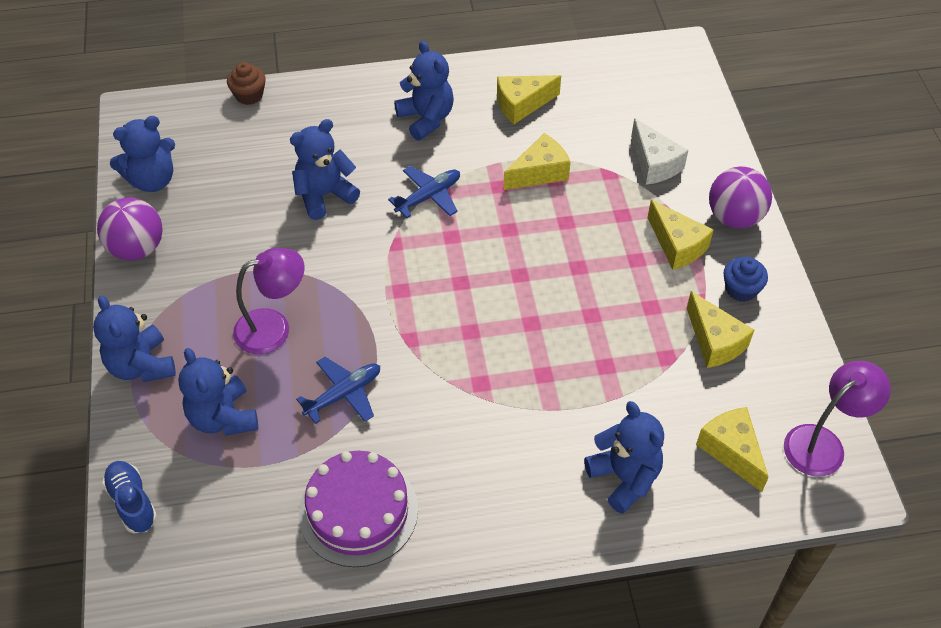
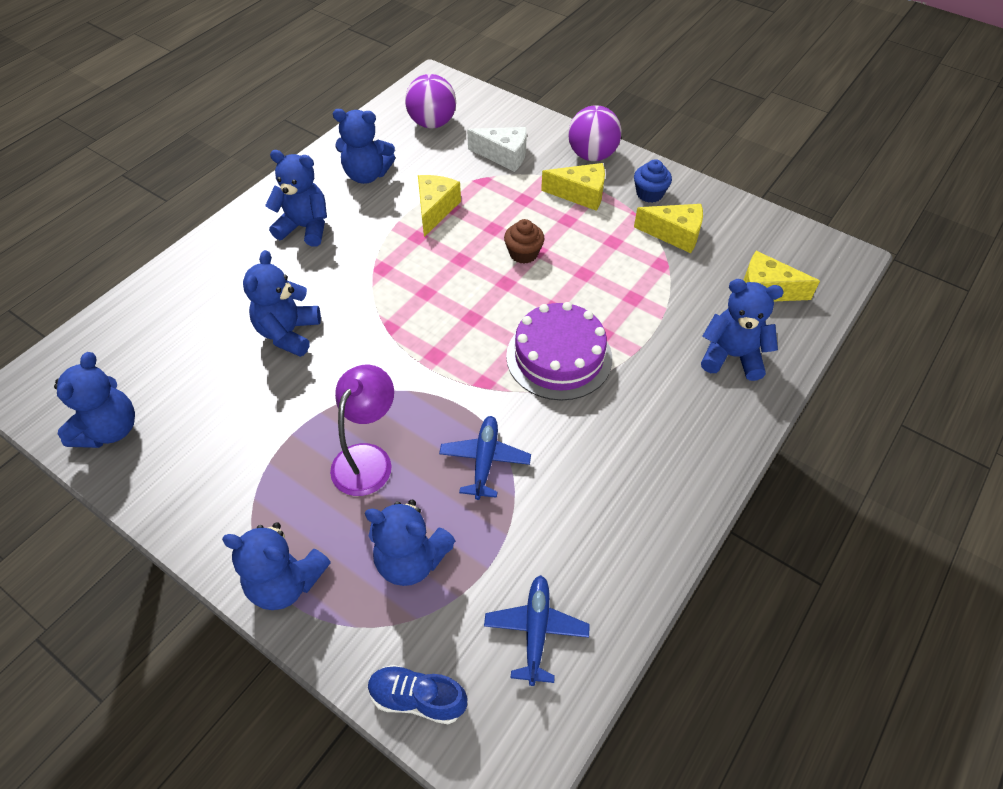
camera: 45 degrees left, 0 degrees up
(137, 248) = (163, 494): purple ball -> purple ball (432, 123)
(249, 95) = (126, 305): brown cupcake -> brown cupcake (523, 253)
(358, 511) = (601, 532): purple cake -> purple cake (559, 357)
(429, 196) = (374, 278): blue plane -> blue plane (536, 630)
(522, 104) = (367, 175): yellow cheese -> blue teddy bear
(823, 443) = (803, 246): purple lamp -> none

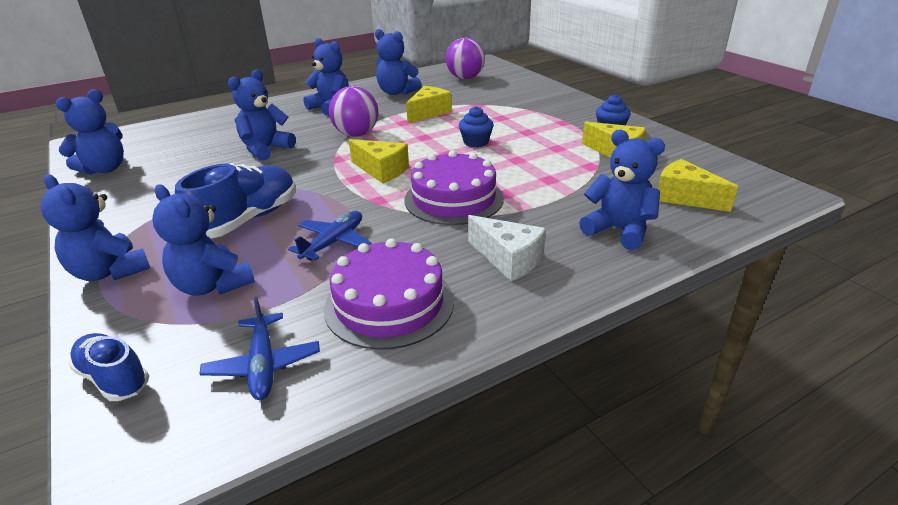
camera: 25 degrees right, 20 degrees down
(368, 458) = (247, 220): purple lamp -> blue shoe
(504, 156) = (504, 97): white cheese -> white cheese (508, 259)
(523, 253) = (476, 142): brown cupcake -> blue cupcake
(536, 630) = (263, 365): blue plane -> blue plane turned 135 degrees clockwise
(580, 194) = (549, 122): yellow cheese -> yellow cheese (382, 170)
(592, 155) = (576, 106): purple ball -> purple ball (356, 134)
(592, 521) = (389, 304): none -> purple cake

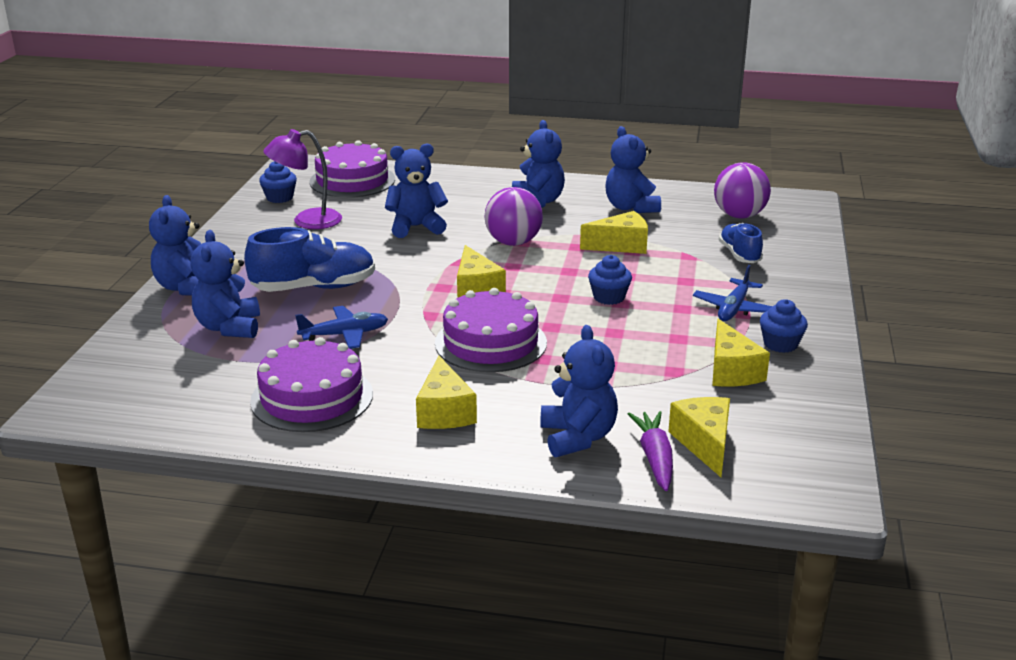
camera: 40 degrees right, 5 degrees down
(105, 169) = (279, 198): blue teddy bear -> blue cupcake
(114, 378) = (112, 358): blue shoe -> blue shoe (739, 255)
(158, 137) = (352, 180): none -> purple cake
(160, 176) = (307, 221): none -> purple lamp
(263, 365) = (189, 394): blue plane -> blue plane (733, 309)
(508, 259) = (444, 411): white cheese -> yellow cheese
(680, 219) = (655, 458): none -> purple carrot

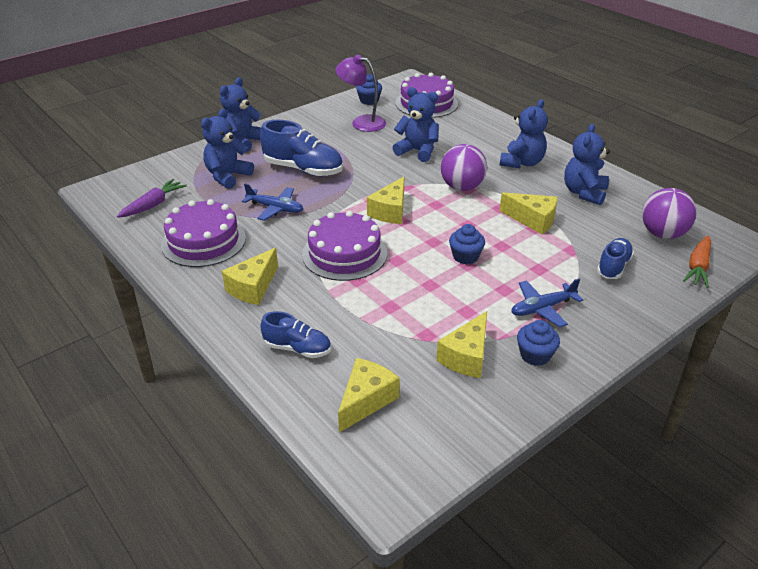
camera: 40 degrees right, 10 degrees up
(577, 437) = (297, 348): blue teddy bear -> blue shoe
(655, 458) = (320, 392): purple carrot -> purple carrot (153, 205)
(799, 230) = (698, 267): none -> orange carrot

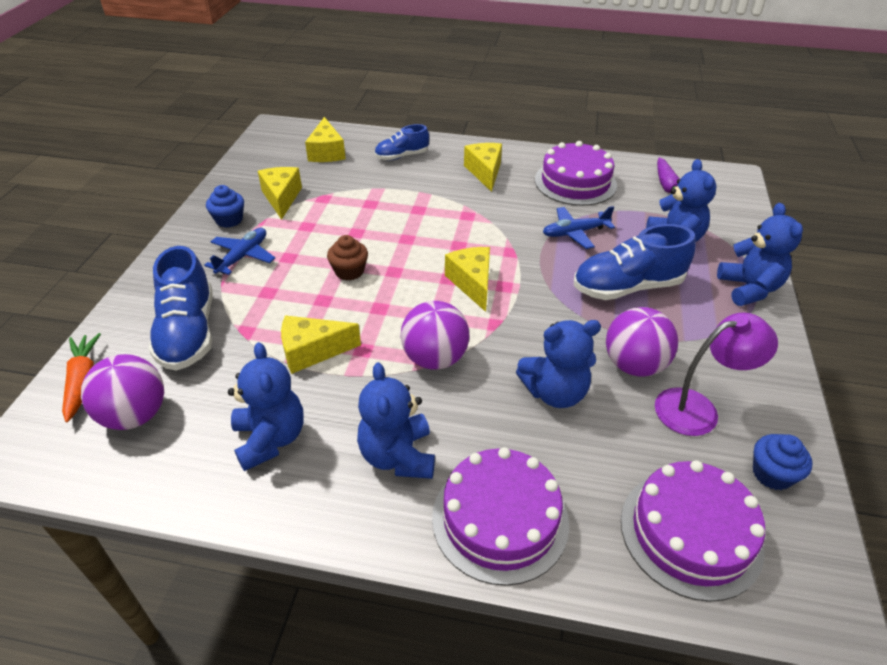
camera: 140 degrees right, 5 degrees up
(344, 254) = (456, 224): purple cake -> purple cake (500, 519)
(362, 143) = (634, 365): none -> purple ball
(465, 256) = (349, 271): blue cupcake -> brown cupcake
(613, 266) = (188, 333): blue shoe -> blue shoe, size x1.67

